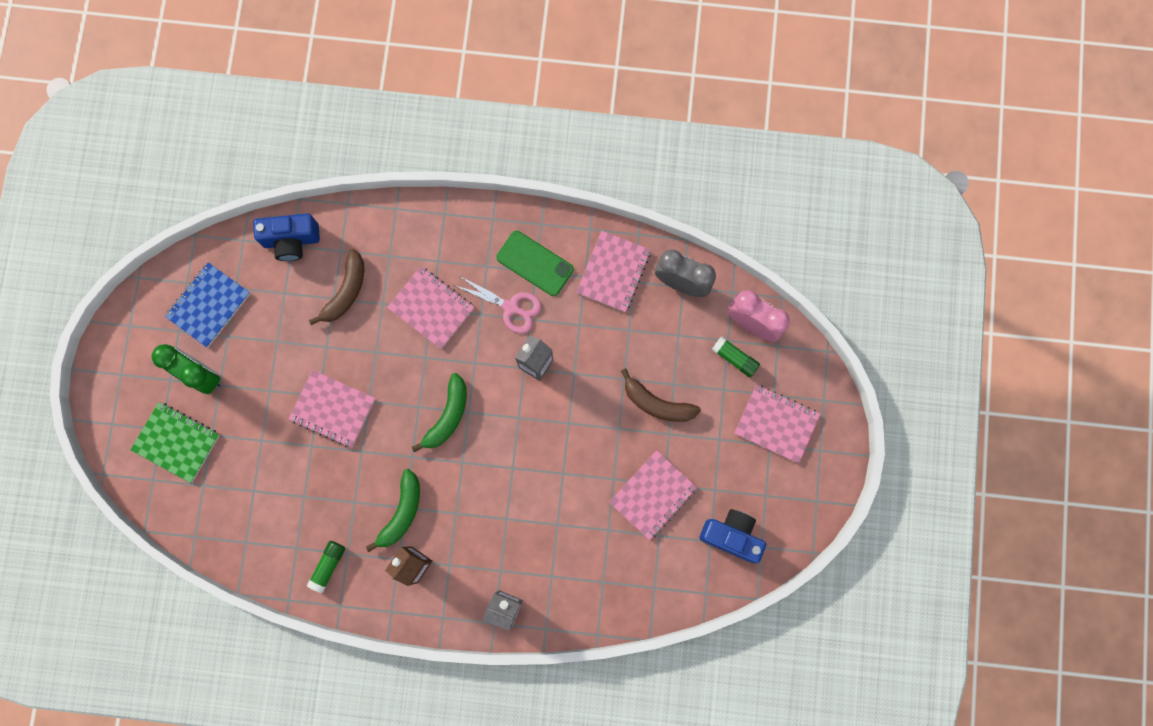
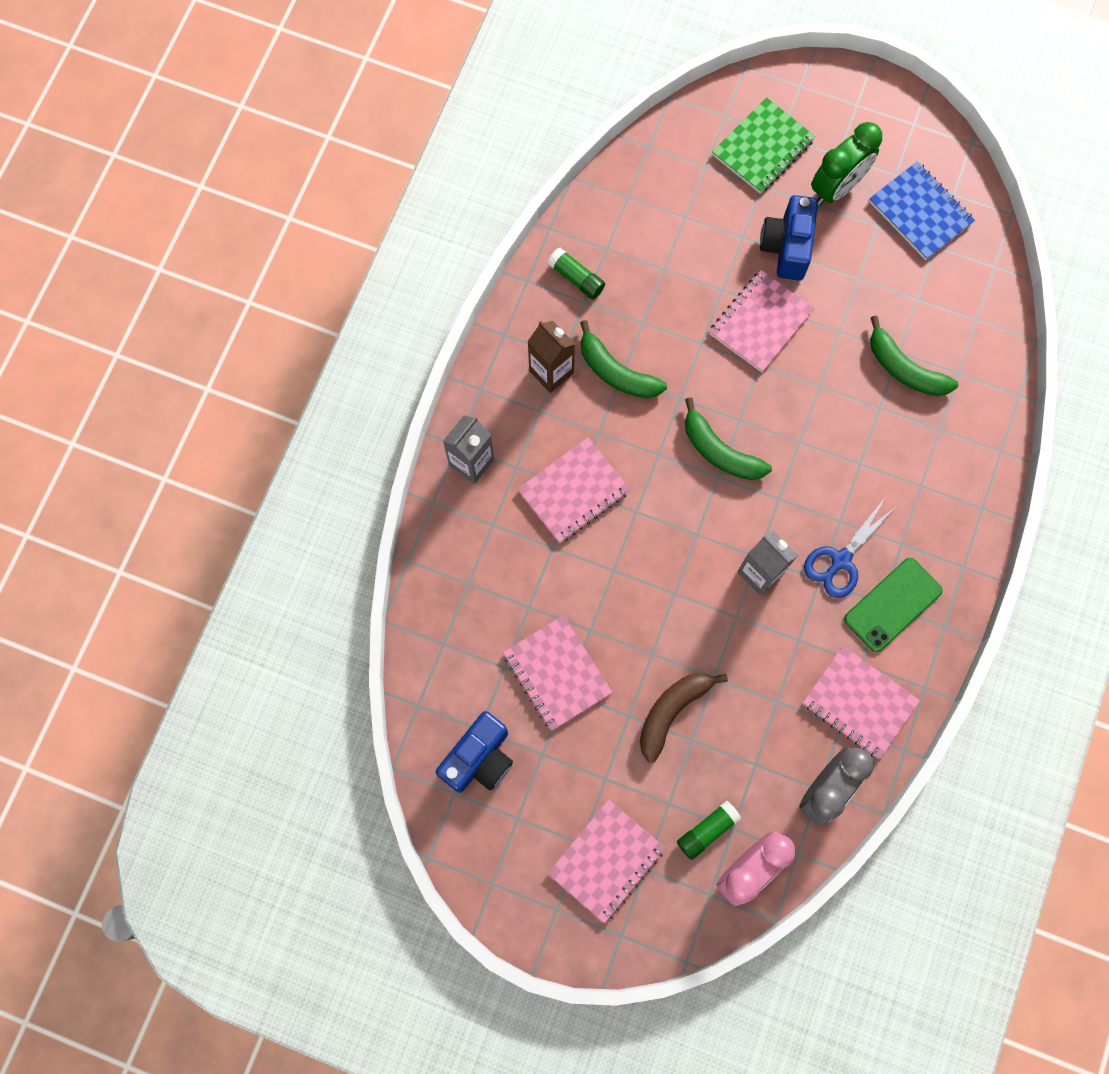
camera: 105 degrees right, 5 degrees down
(292, 241) = (982, 320): blue camera -> blue camera (786, 247)
(346, 291) = (904, 368): brown banana -> green banana
(431, 308) = (861, 463): pink notebook -> pink notebook (573, 491)
(511, 307) = (840, 560): pink scissors -> blue scissors

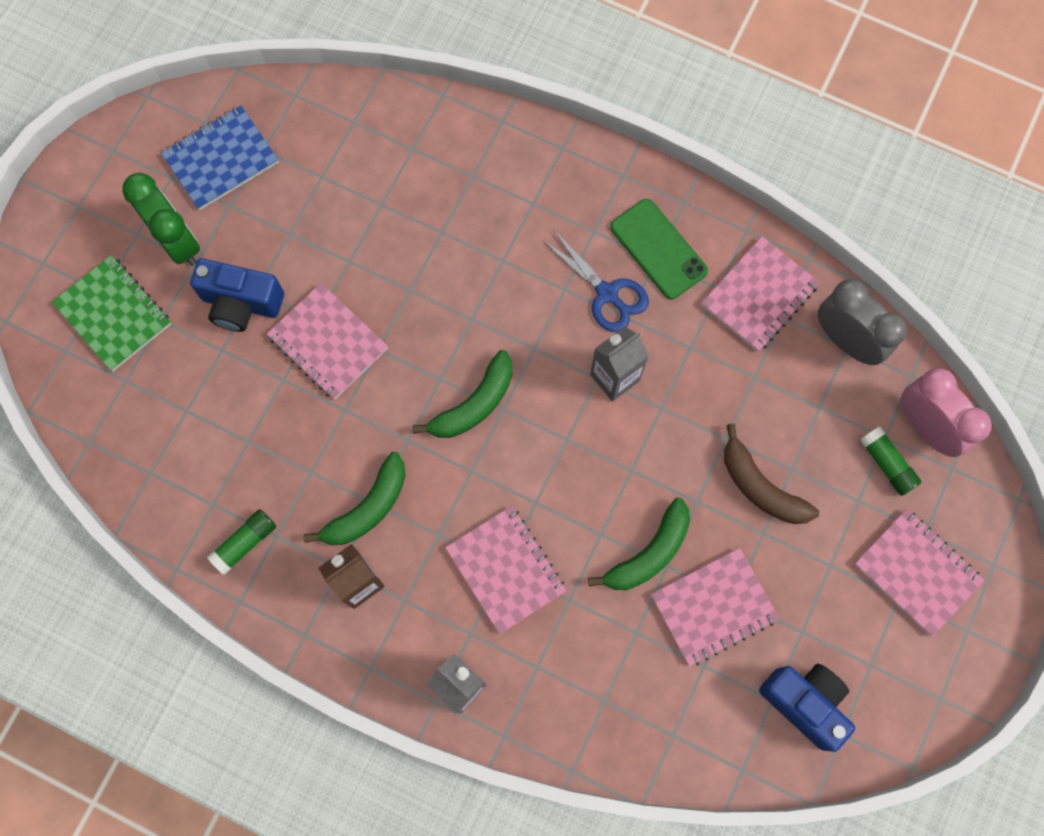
camera: 85 degrees left, 0 degrees up
(904, 368) = (400, 201): green banana -> green banana (649, 553)

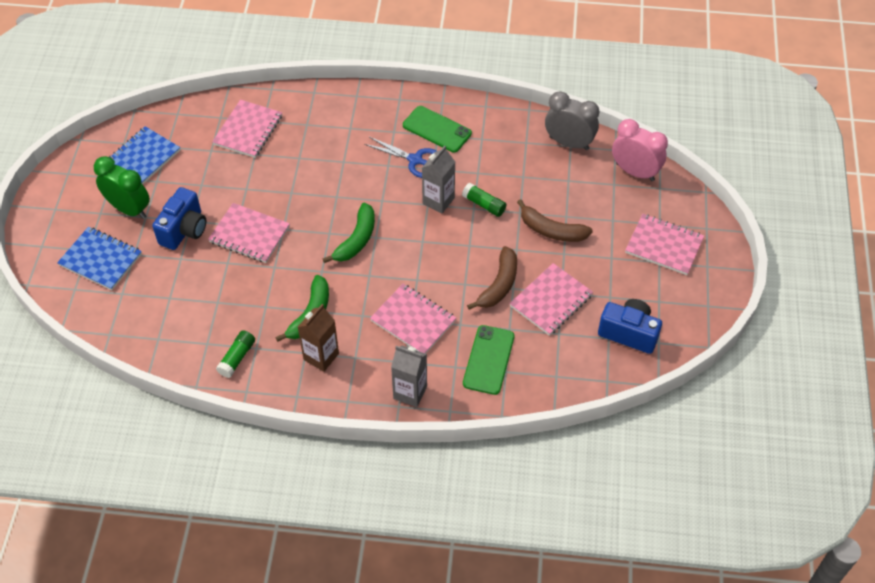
camera: 20 degrees left, 20 degrees down
(113, 314) = (100, 260): green notebook -> blue notebook
(241, 304) = (184, 230): blue camera -> blue camera turned 60 degrees counterclockwise
(588, 673) = (489, 360): none -> green phone
(649, 553) = (499, 285): green banana -> brown banana
(759, 295) = (507, 135): pink notebook -> pink notebook (248, 130)
(887, 464) = (621, 197): green glue stick -> green glue stick (484, 205)

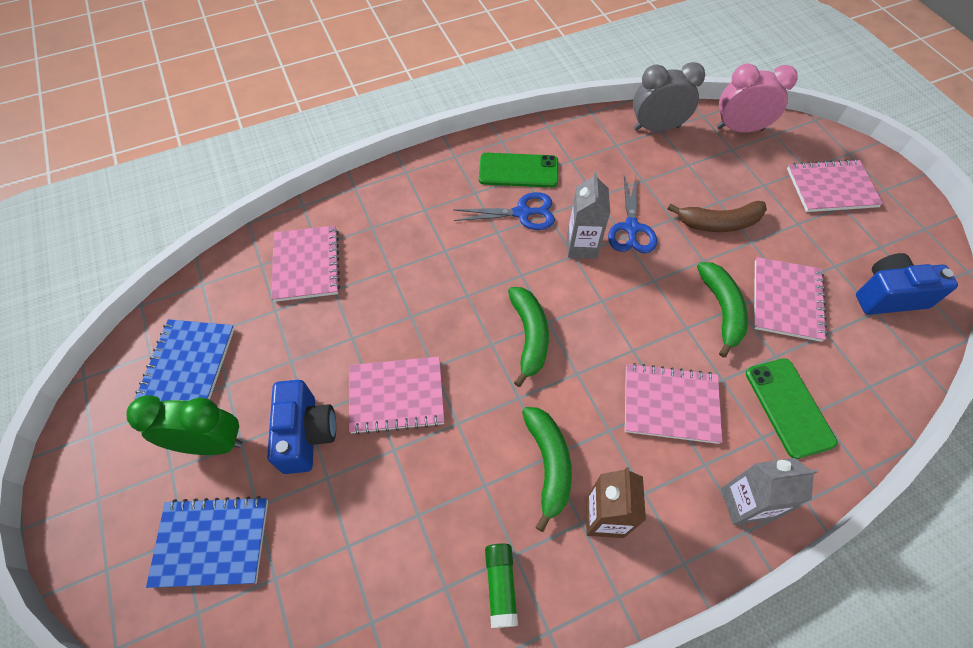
camera: 30 degrees left, 5 degrees up
(484, 205) = (631, 228): green glue stick -> blue scissors
(499, 285) = (721, 310): brown banana -> green banana

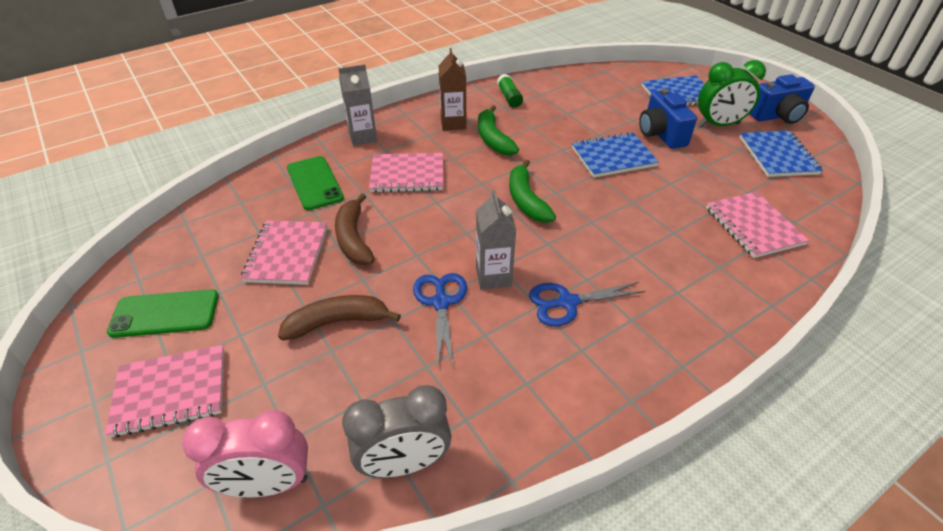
camera: 170 degrees right, 15 degrees down
(396, 396) = (613, 157): pink notebook -> blue notebook
(518, 171) = (591, 356): green phone -> green phone (165, 313)
(721, 310) = (354, 238): green banana -> brown banana
(888, 296) = (179, 270): blue camera -> blue camera (777, 116)

